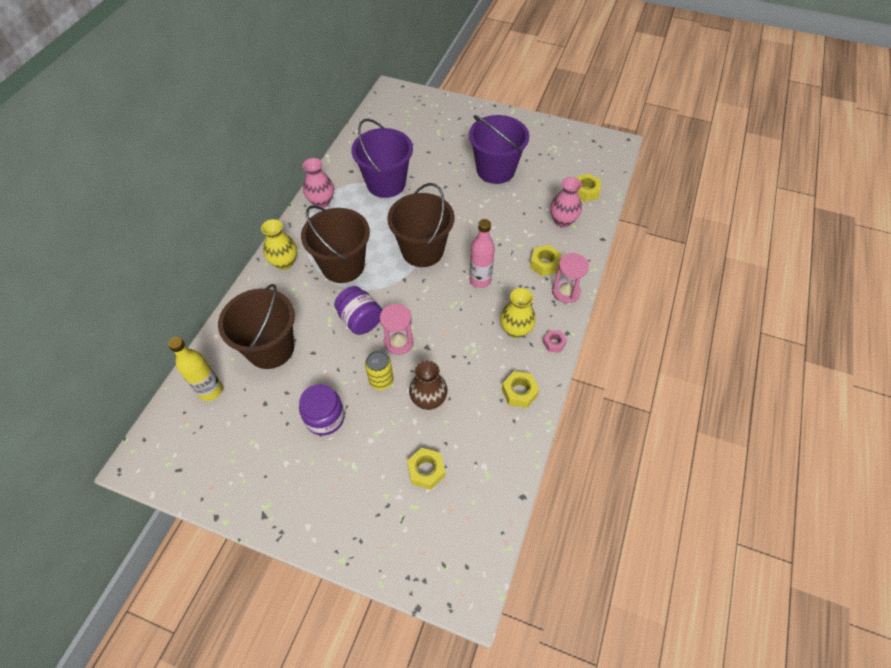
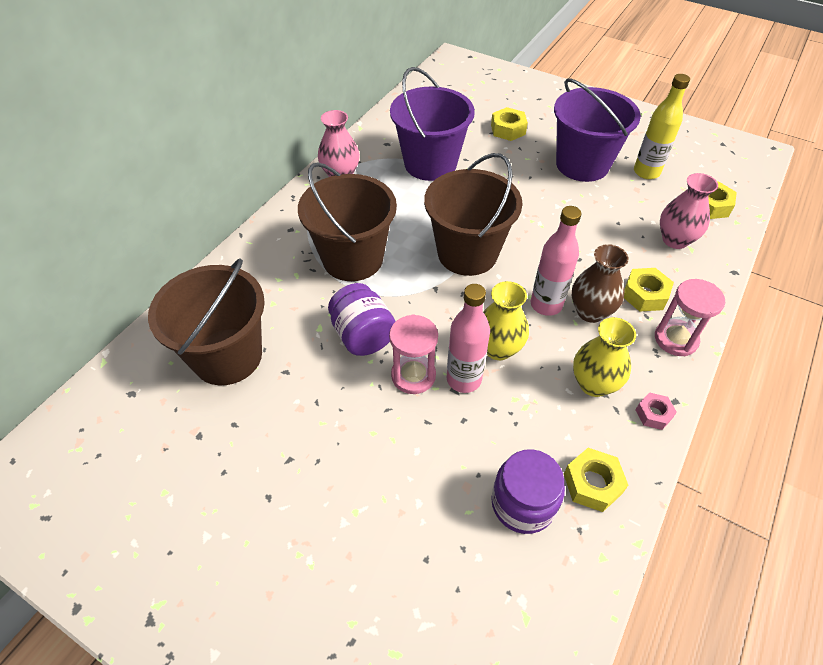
camera: 10 degrees right, 5 degrees down
(210, 390) = (127, 404): yellow bottle -> yellow bottle (646, 172)
(284, 262) = (274, 244): yellow vase -> yellow vase (498, 348)
(325, 418) = (281, 473): purple jar -> purple jar (523, 503)
(381, 381) = (377, 429): yellow can -> none
(426, 471) = (425, 591): yellow nut -> yellow nut (508, 129)
(428, 400) = (445, 472): brown vase -> brown vase (590, 312)
(432, 339) = (464, 379): none -> pink bottle

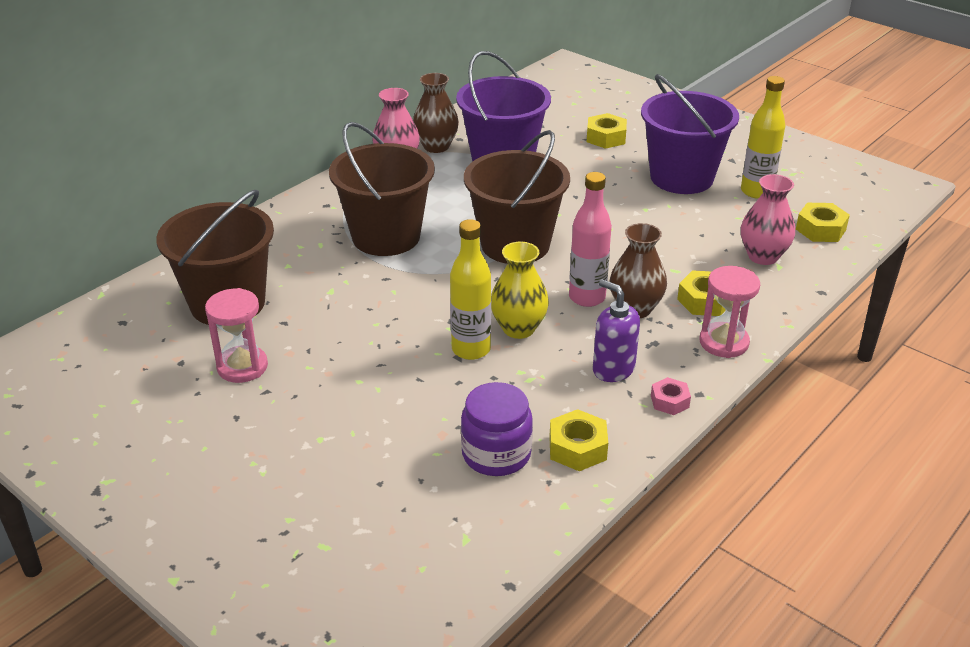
camera: 10 degrees right, 15 degrees down
(363, 336) = (375, 302): purple jar -> none
(369, 154) = (436, 146): none -> brown vase
(413, 375) = (417, 340): pink hourglass -> pink hourglass (242, 367)
(464, 379) = (471, 349): pink bottle -> yellow bottle
(593, 384) = (613, 369): yellow vase -> purple soap dispenser

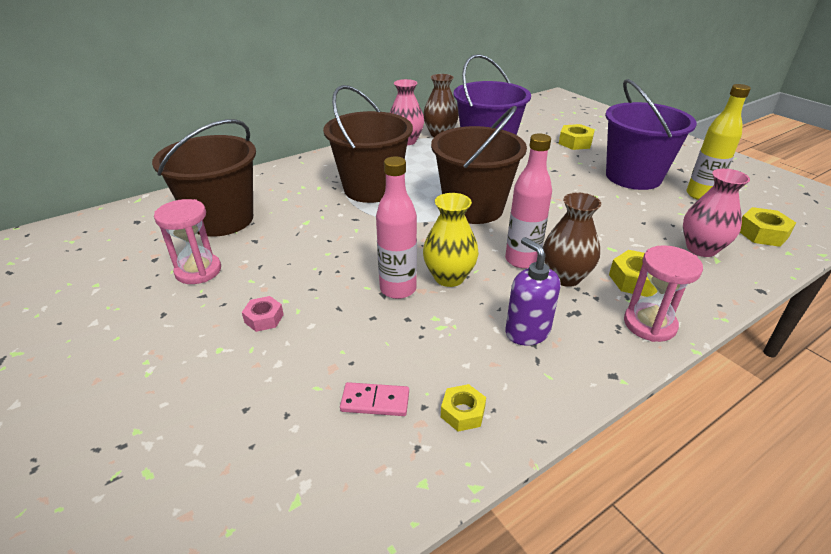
camera: 15 degrees right, 0 degrees up
(471, 349) = (398, 289): yellow bottle -> pink bottle
(496, 454) = (375, 401): purple jar -> pink domino
(577, 448) = (462, 412): yellow nut -> yellow nut, size x0.66
(669, 401) = (578, 378): pink nut -> pink nut (264, 318)

